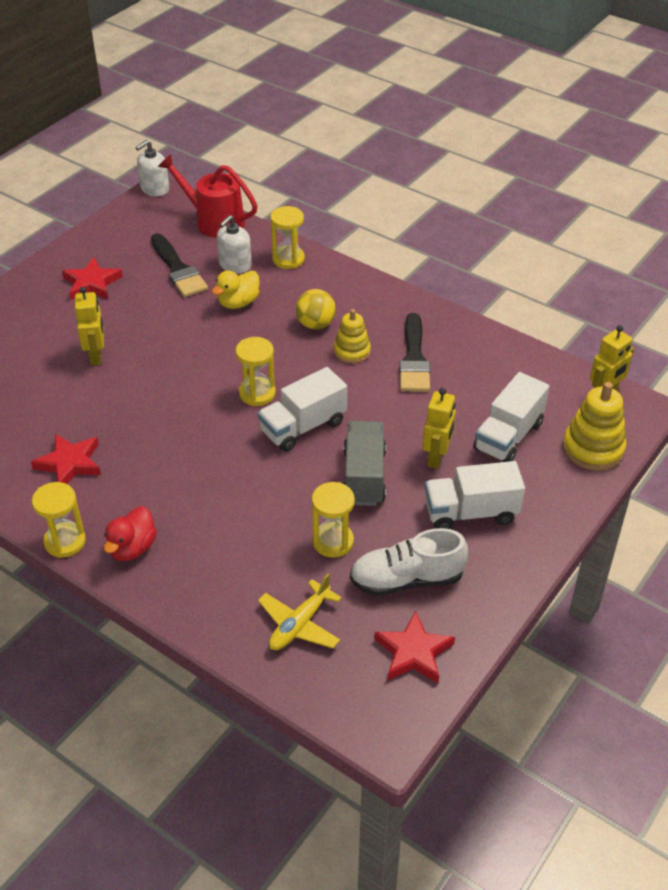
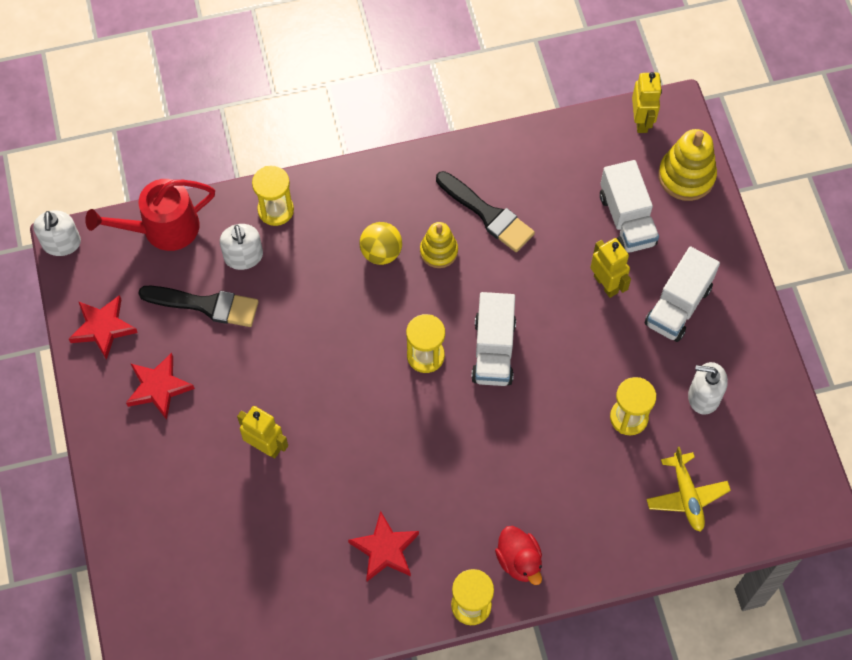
camera: 50 degrees left, 20 degrees up
(238, 303) = (298, 290): yellow duck -> none
(364, 477) = (583, 348): grey truck -> none
(407, 579) = (703, 396): white shoe -> white soap dispenser
(413, 652) = (768, 441): red star -> red star (103, 328)

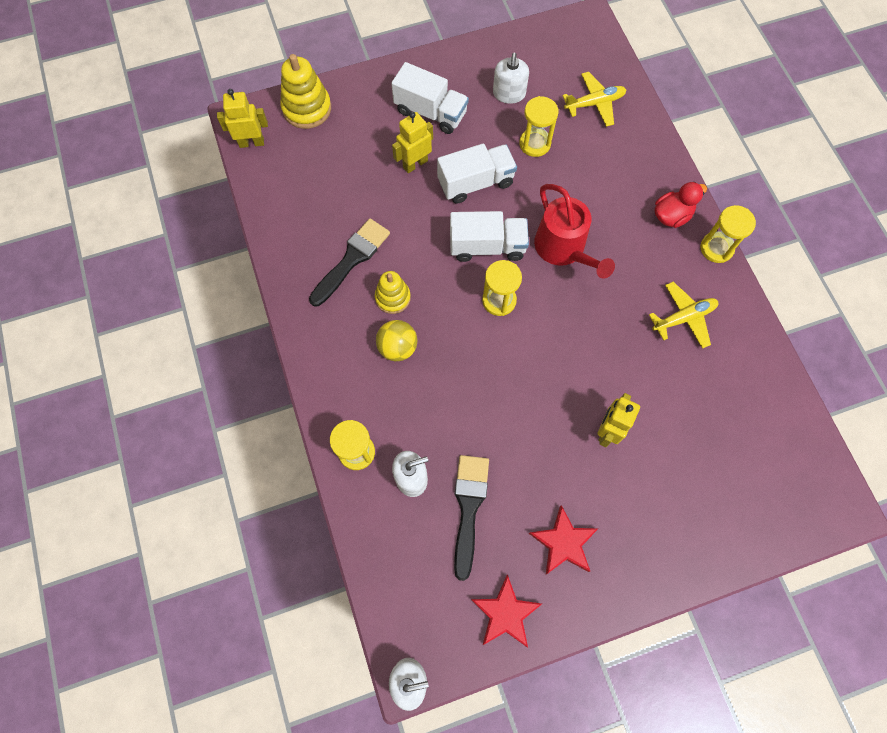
camera: 95 degrees left, 5 degrees up
(163, 228) = (384, 566): red watering can -> red watering can (563, 249)
(385, 549) = (683, 318): red star -> yellow plane
(627, 219) = (351, 151): white truck -> white truck (475, 183)

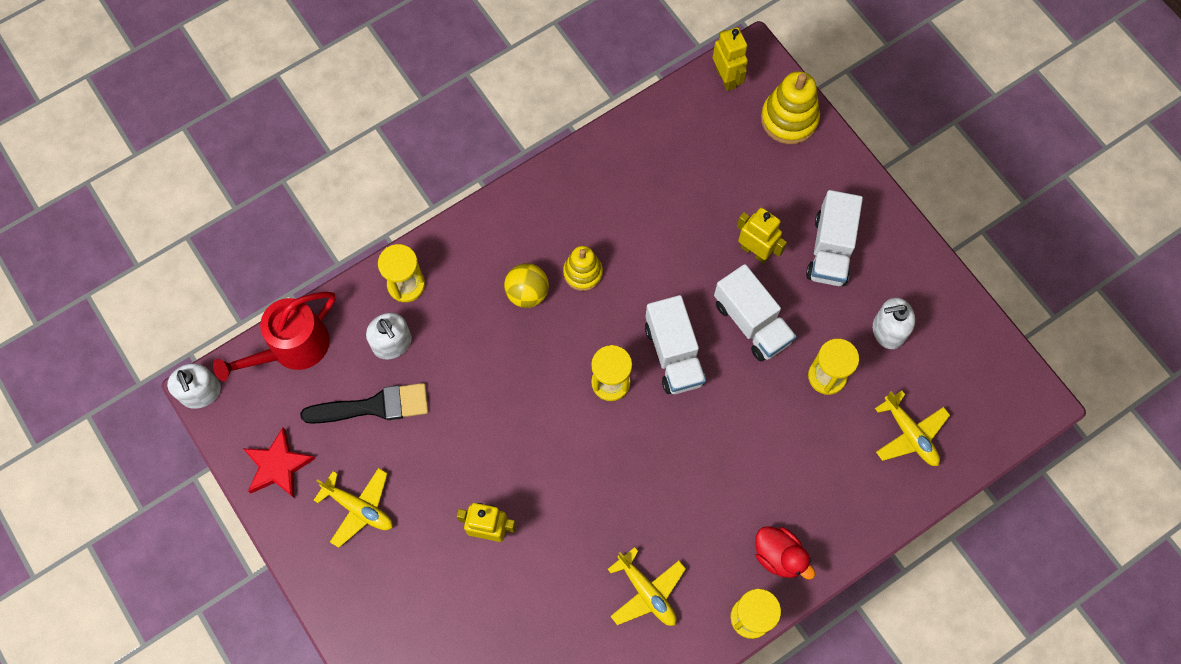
camera: 75 degrees right, 0 degrees up
(351, 260) = (615, 219): black brush -> none
(563, 249) = (695, 438): red watering can -> red watering can (293, 347)
(563, 543) = (359, 508): red star -> yellow plane

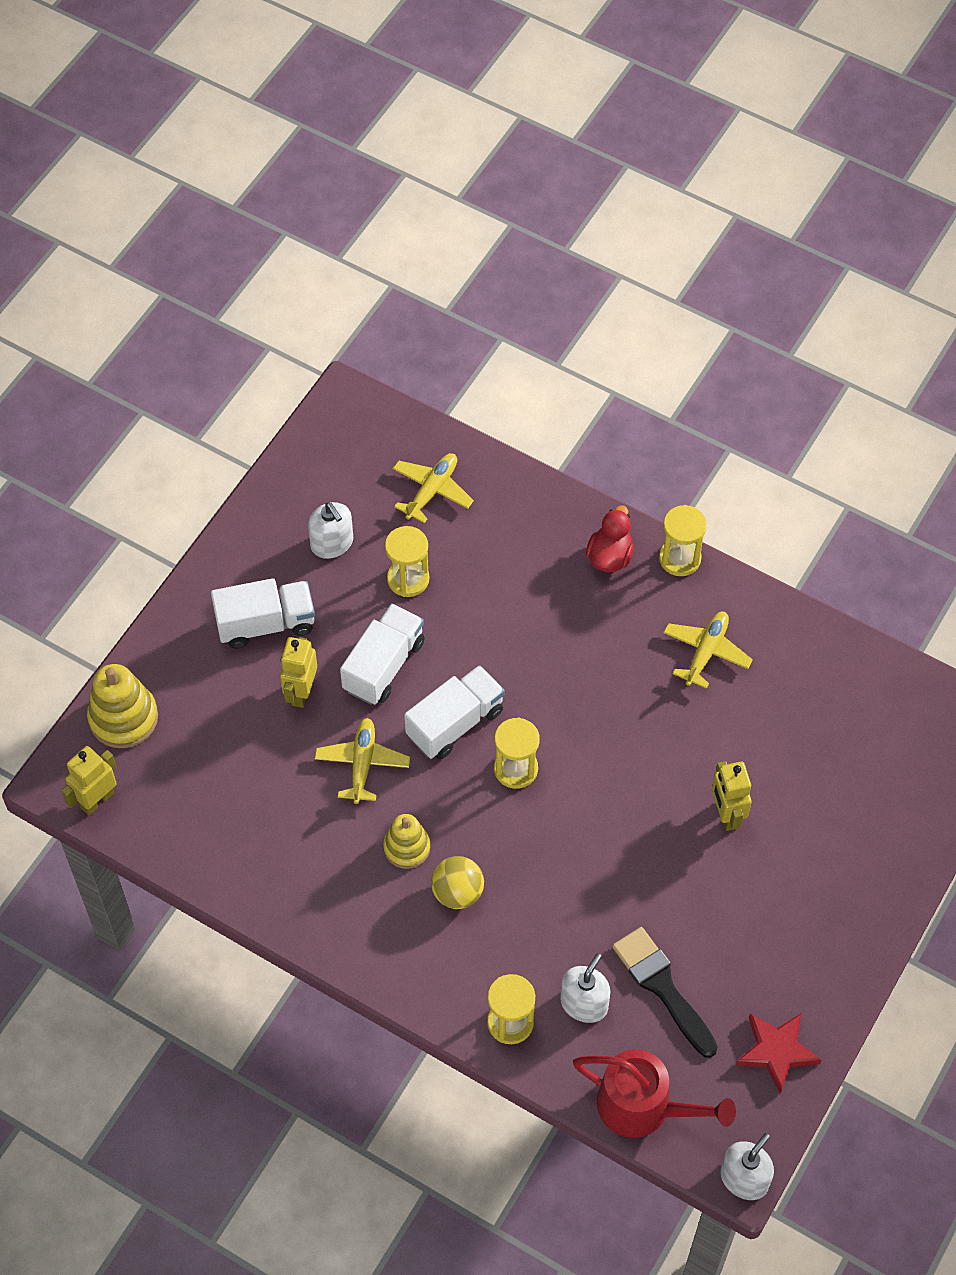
camera: 115 degrees left, 10 degrees down
(359, 508) = (774, 948): yellow plane -> yellow plane (362, 764)

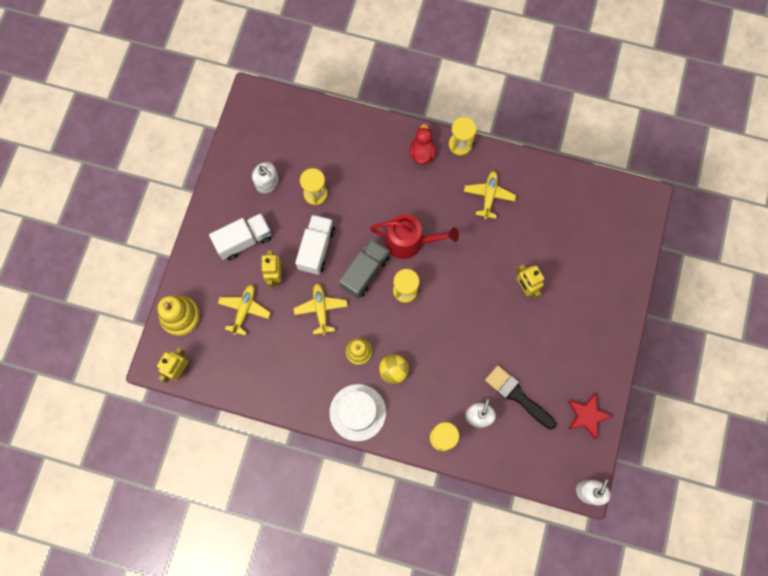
camera: 15 degrees left, 15 degrees up
(376, 944) = (357, 412): none -> white hat
(432, 491) = (314, 138): yellow plane -> yellow plane (244, 310)
(455, 723) = (365, 272): white truck -> grey truck
(643, 1106) = (525, 466): red watering can -> red watering can (409, 241)

